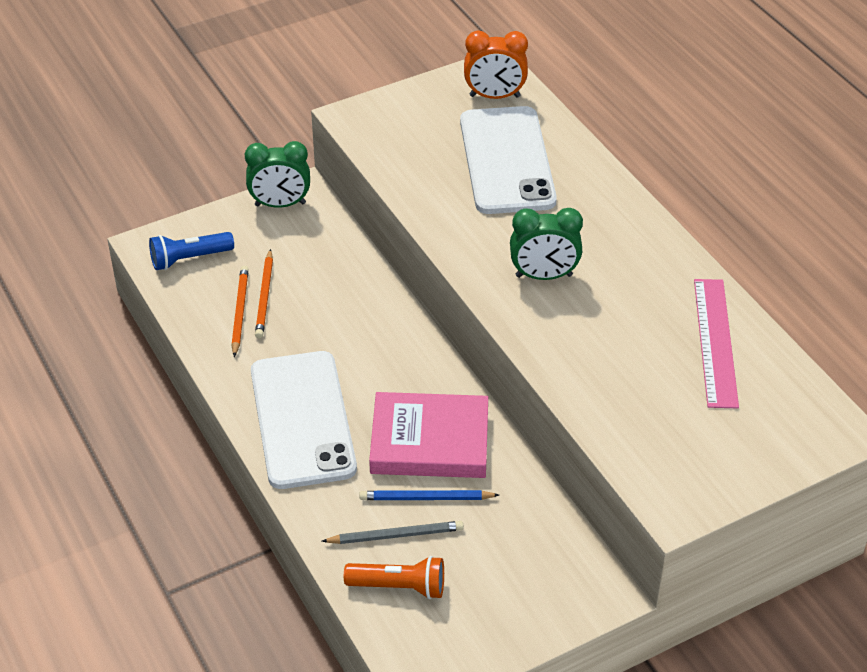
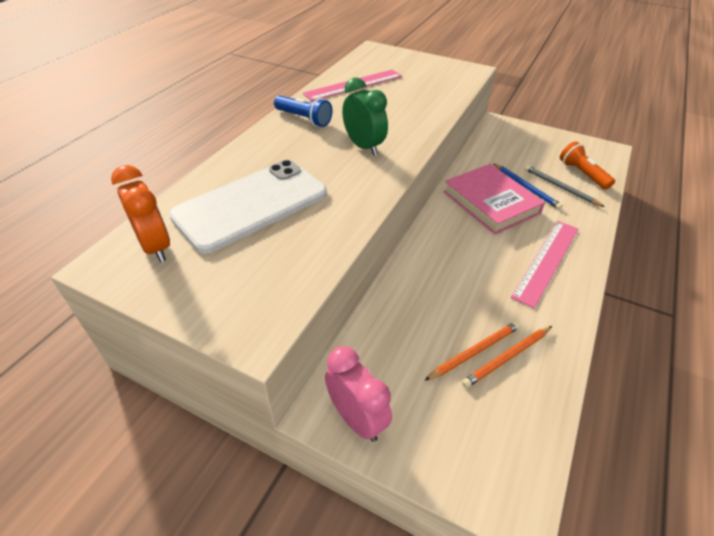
camera: 125 degrees left, 0 degrees up
(189, 259) = (495, 447): blue flashlight -> blue flashlight (304, 119)
(280, 204) = (357, 418): green clock -> pink clock
(302, 419) = (546, 261): white phone -> pink ruler

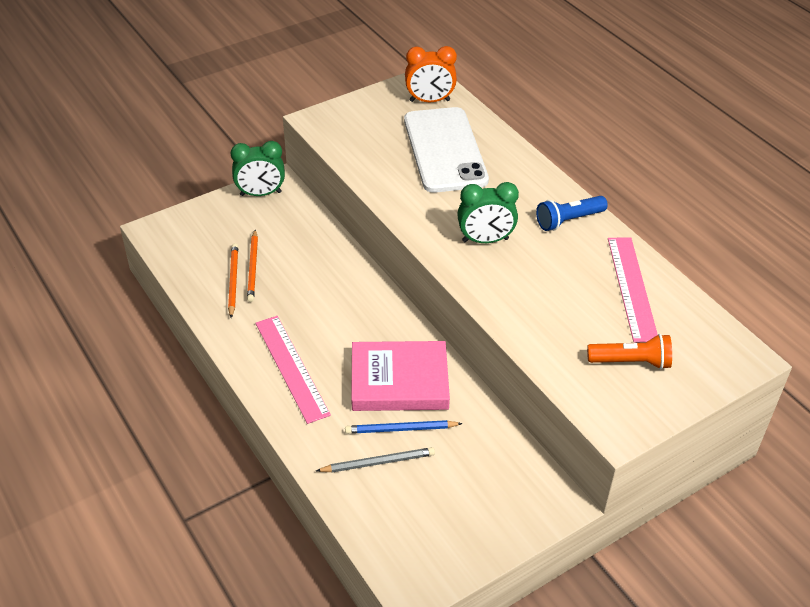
camera: 120 degrees right, 0 degrees up
(357, 418) = (260, 194): pink clock -> green clock
(582, 174) = (385, 507): orange flashlight -> orange flashlight (631, 362)

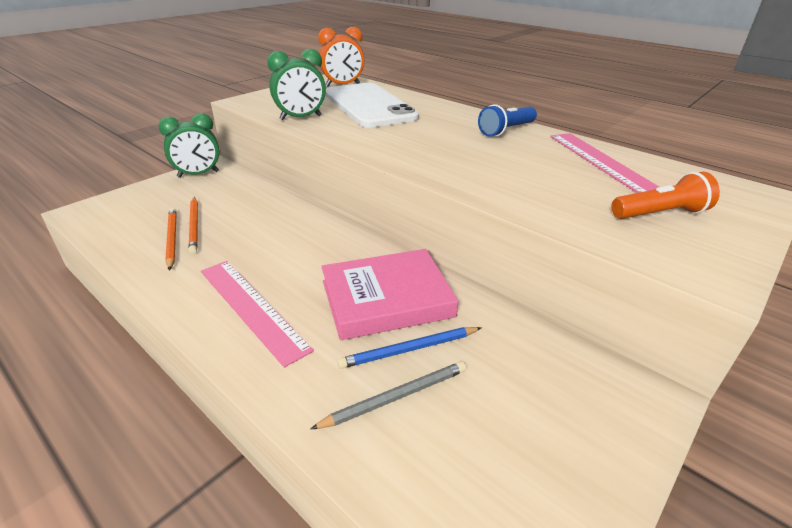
camera: 15 degrees left, 10 degrees down
(485, 240) = (439, 149): green clock -> green clock (301, 118)

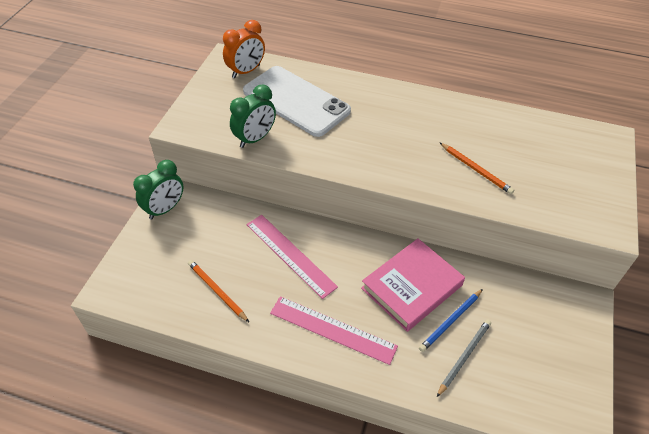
camera: 25 degrees left, 15 degrees up
(194, 226) = (221, 270): orange pencil -> orange pencil (476, 169)
(506, 130) = (425, 107): blue flashlight -> none
(603, 162) = (509, 130): pink ruler -> pink ruler (290, 255)
(660, 214) = (564, 178): orange flashlight -> none

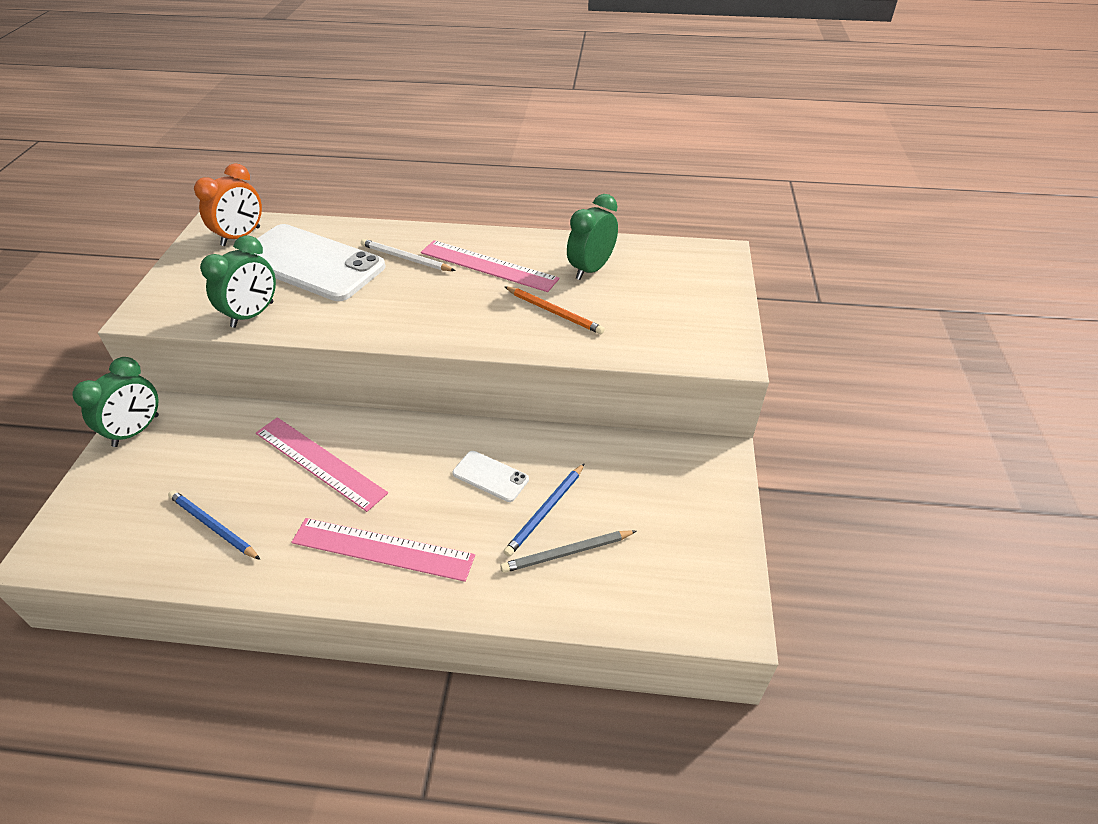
camera: 10 degrees left, 5 degrees down
(217, 291) = (213, 526): orange pencil -> blue pencil
(365, 107) = (405, 258): none -> white pencil
(412, 287) = (490, 476): pink book -> white phone
(427, 122) = (488, 266): none -> pink ruler
(464, 357) = (567, 553): grey pencil -> grey pencil turned 135 degrees counterclockwise
(506, 136) = (591, 269): none -> green clock

